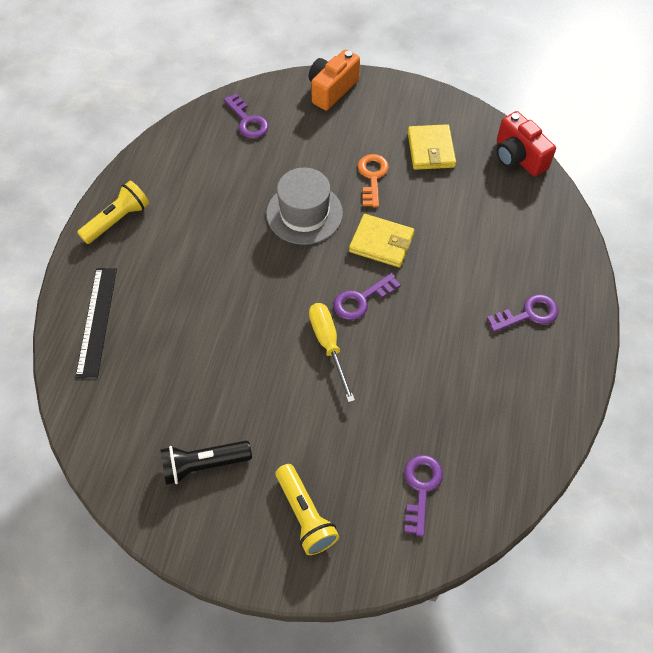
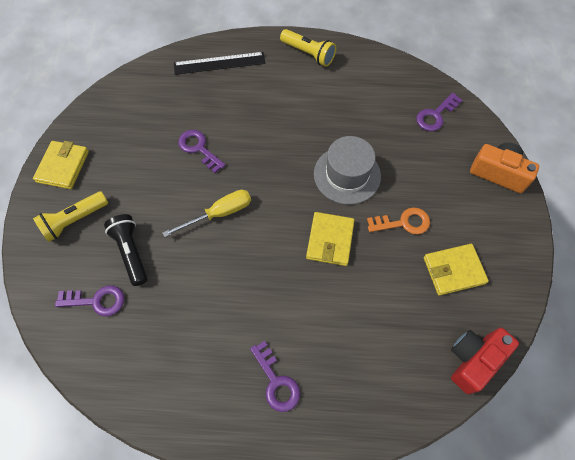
camera: 80 degrees right, 5 degrees up
(203, 465) = (112, 149): black flashlight -> black flashlight (131, 252)
(215, 531) = (63, 166): none -> yellow wallet
(361, 300) = (267, 232): purple key -> purple key (199, 148)

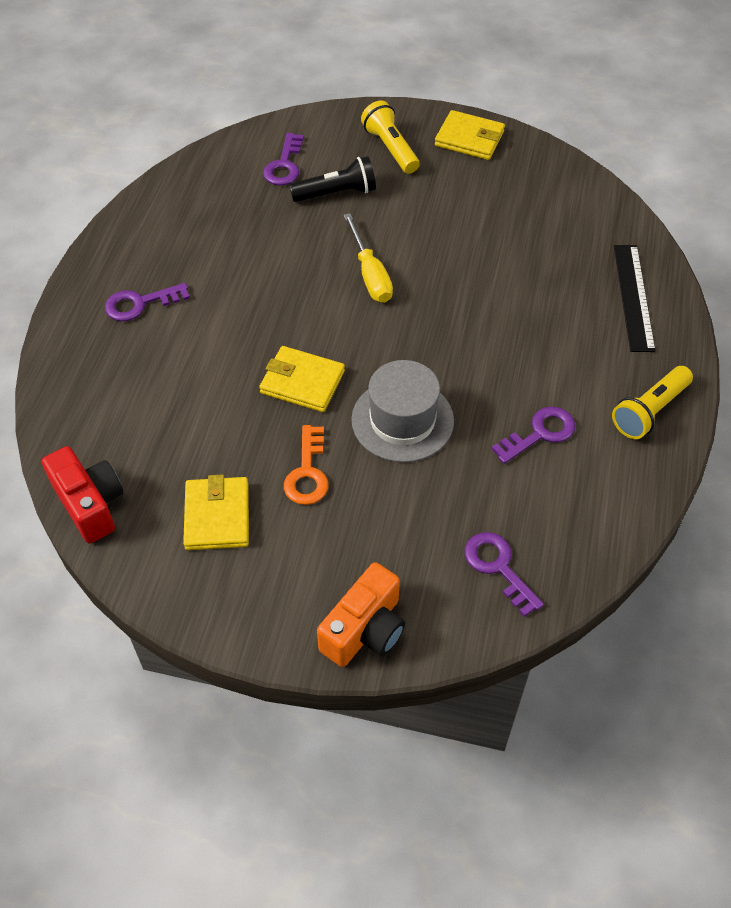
camera: 100 degrees right, 10 degrees down
(199, 148) = (476, 262): purple key -> purple key (539, 433)

